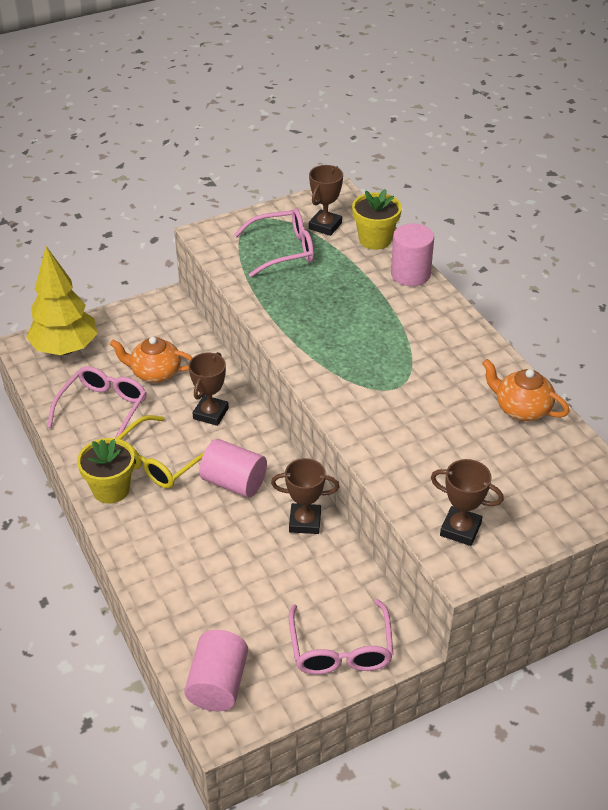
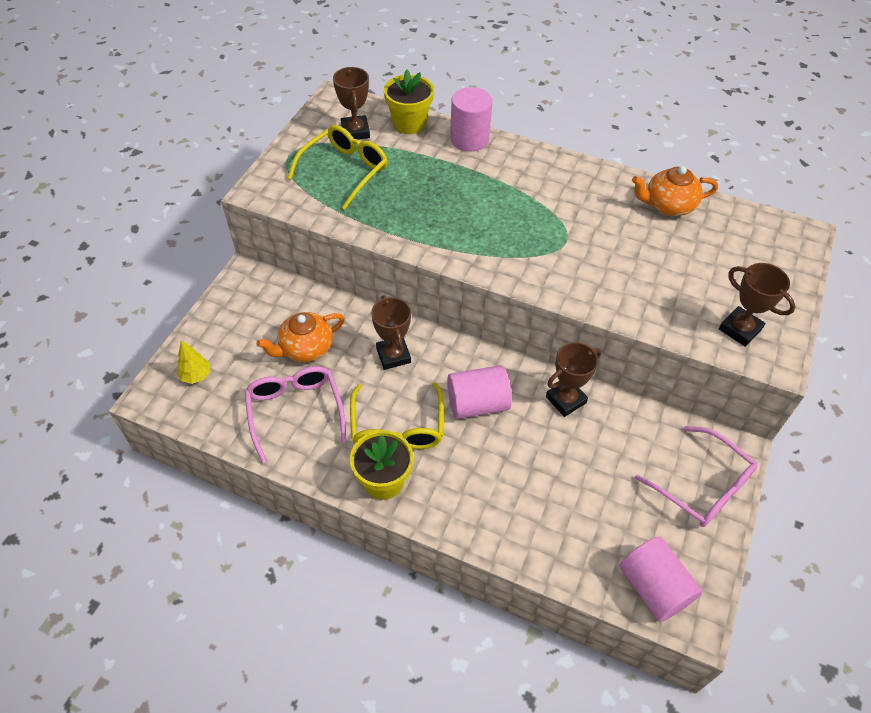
camera: 40 degrees left, 10 degrees up
(65, 349) = (196, 376): yellow tree -> yellow tree, size x0.42
(283, 250) = (345, 171): pink glasses -> yellow glasses
(460, 529) = (740, 329): brown trophy -> brown trophy turned 60 degrees clockwise

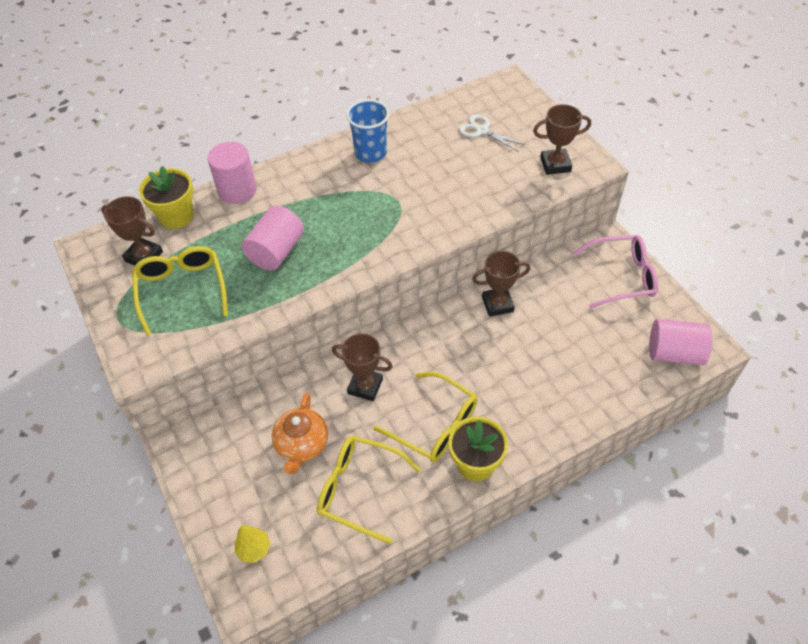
camera: 50 degrees left, 0 degrees up
(295, 411) = (359, 489): pink glasses -> yellow glasses
(477, 404) = (456, 359): pink cylinder -> pink cylinder (276, 251)
(565, 400) = (497, 304): brown trophy -> brown trophy turned 75 degrees clockwise
(599, 191) = (370, 153): none -> blue cup
(668, 205) = (420, 127): orange teapot -> none
(716, 250) = (482, 131): none -> white scissors

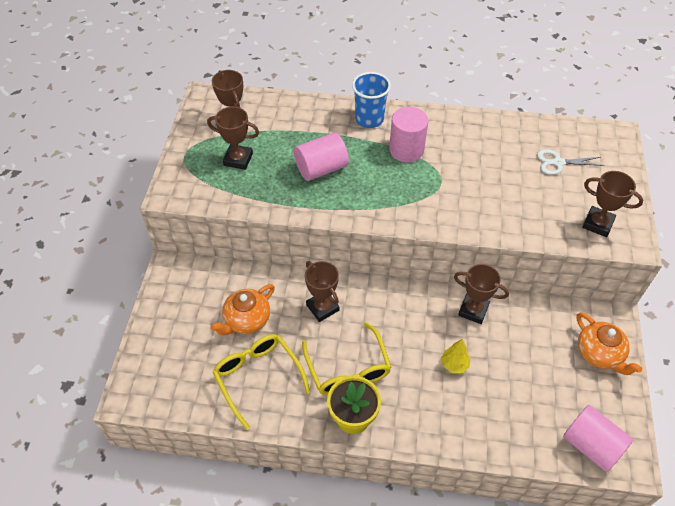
camera: 35 degrees right, 0 degrees up
(176, 216) = (277, 106): yellow flower pot -> none
(182, 290) = (238, 159): yellow glasses -> brown trophy
(237, 190) = (332, 109): pink cylinder -> pink cylinder (406, 150)
(254, 549) = (160, 368): yellow tree -> yellow tree (454, 364)
(370, 153) = (452, 133): blue cup -> blue cup (369, 119)
(482, 131) = (558, 163): white scissors -> white scissors turned 75 degrees counterclockwise
(622, 277) = (599, 354): pink glasses -> orange teapot

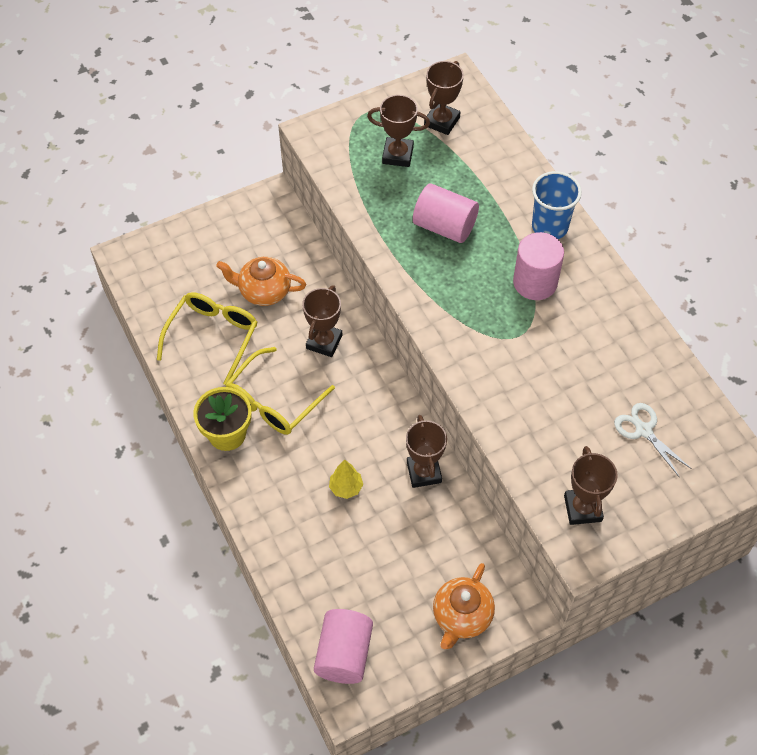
camera: 55 degrees right, 5 degrees up
(238, 159) = (397, 155): brown trophy -> brown trophy turned 60 degrees counterclockwise

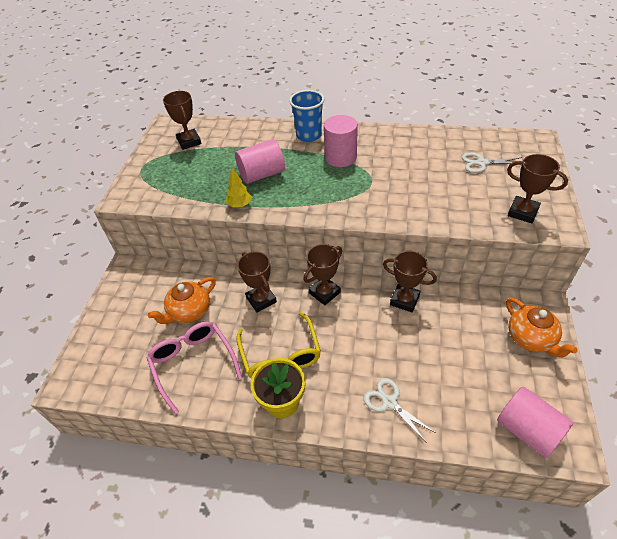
camera: 50 degrees left, 10 degrees down
(213, 336) = (193, 363): yellow glasses -> pink glasses
(290, 522) = (389, 402): none -> white scissors
(346, 488) = (385, 350): yellow tree -> yellow tree (240, 205)
(397, 155) = (188, 169): brown trophy -> brown trophy (324, 293)

